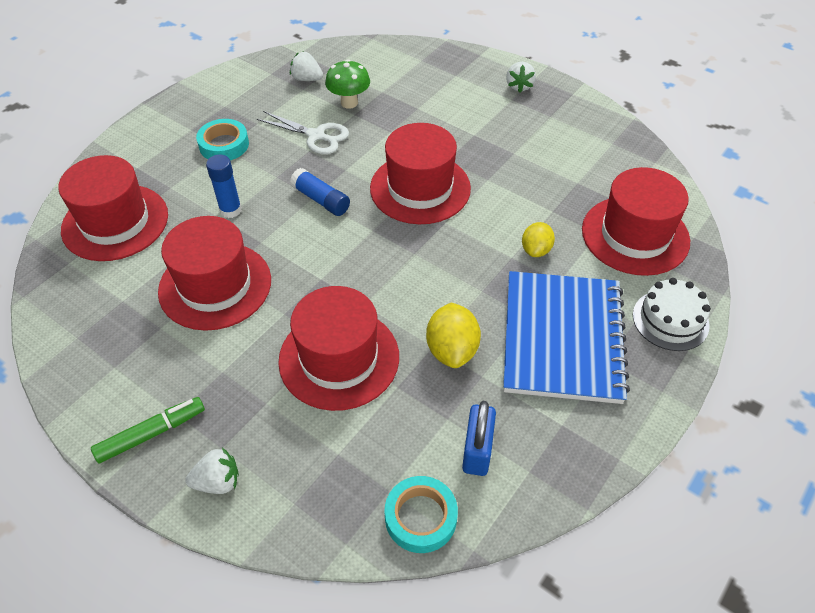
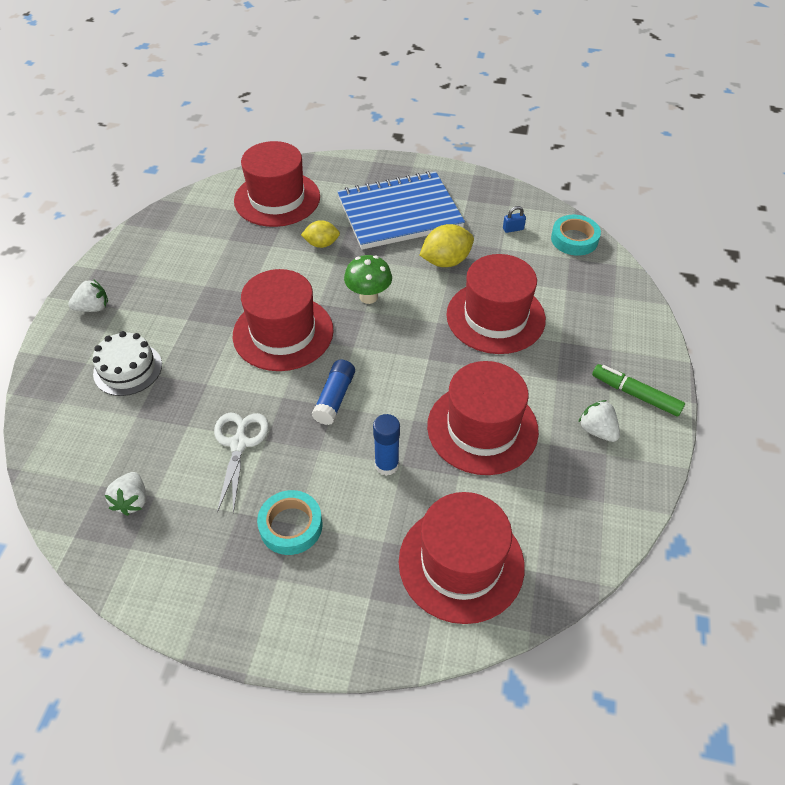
camera: 115 degrees left, 0 degrees up
(218, 482) = (634, 339): white strawberry -> white strawberry (597, 430)
(349, 103) = (168, 438): green mushroom -> green mushroom (368, 297)
(477, 450) = (513, 229): blue padlock -> blue padlock, size x0.54
(670, 320) = (352, 171): white cake -> white cake (128, 369)

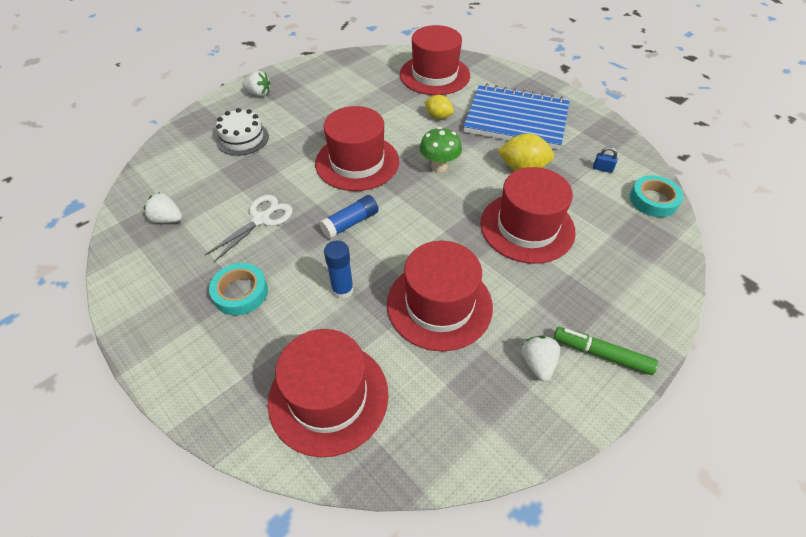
camera: 35 degrees right, 0 degrees up
(132, 501) = (168, 219): white strawberry -> white strawberry turned 75 degrees clockwise
(635, 394) = (601, 354): green marker -> green marker turned 45 degrees counterclockwise

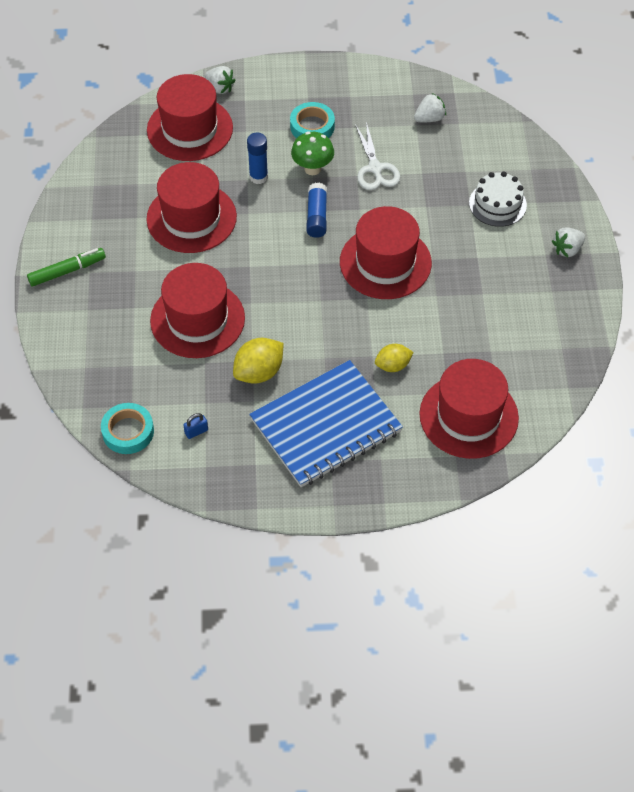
camera: 130 degrees right, 5 degrees up
(439, 166) = (322, 315): green mushroom -> green mushroom (312, 169)
(537, 363) = (99, 235): white strawberry -> white strawberry (220, 88)

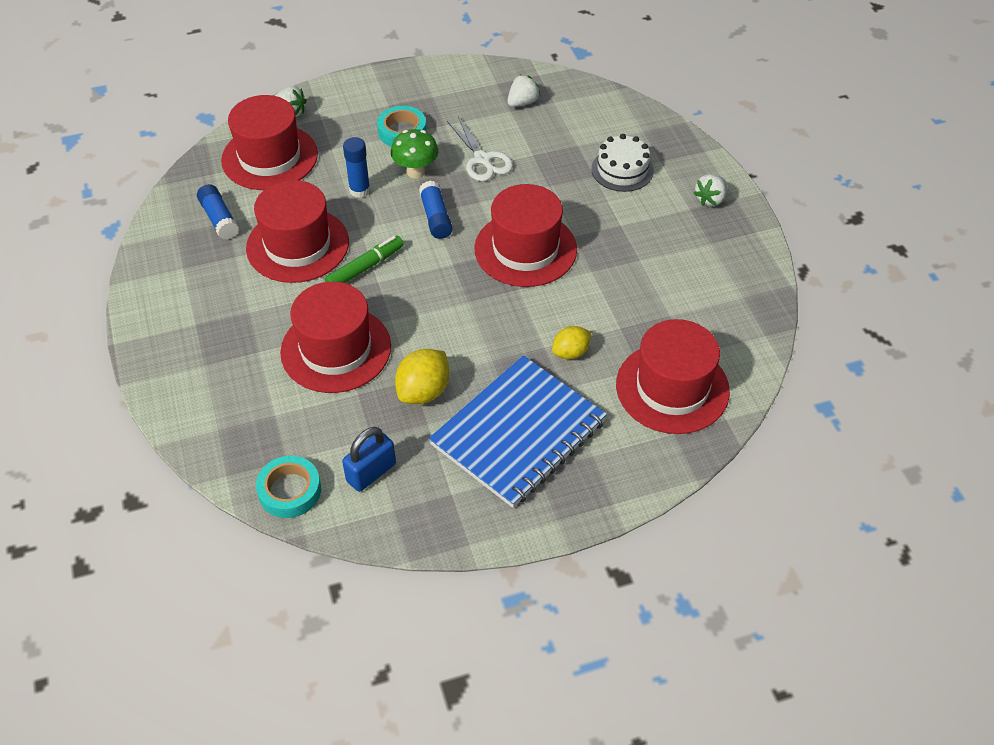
camera: 15 degrees left, 5 degrees down
(67, 271) = (169, 328): green marker -> green marker (365, 267)
(132, 180) = (219, 219): none -> blue glue stick
(196, 431) = (371, 472): blue padlock -> blue padlock, size x1.86

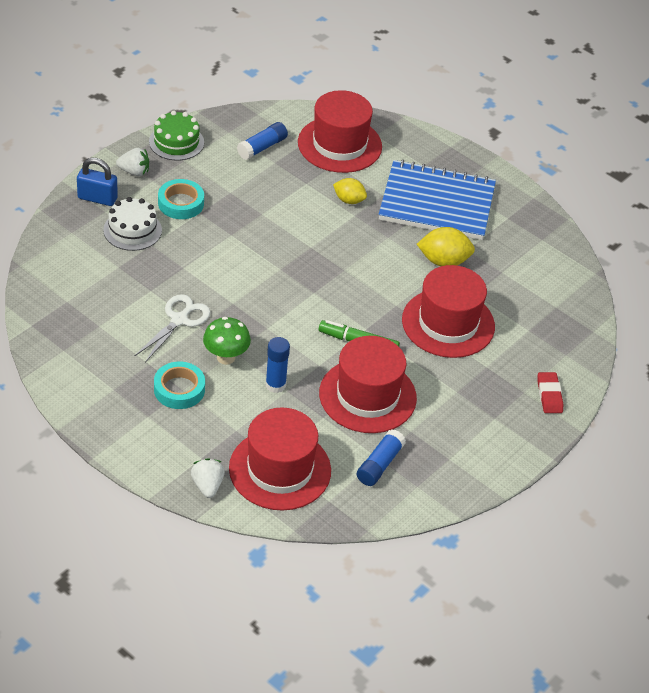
camera: 125 degrees left, 5 degrees down
(182, 383) = (549, 395): none -> red eraser
(289, 491) = (575, 294): turquoise tape -> turquoise tape (181, 203)
(371, 472) = (527, 261): blue padlock -> blue padlock (97, 198)
(435, 217) = (271, 322): blue glue stick -> blue glue stick (262, 147)
(522, 102) = (82, 321): white strawberry -> none
(525, 249) = (266, 256): red hat -> none
(744, 247) = (176, 142): none -> green cake

